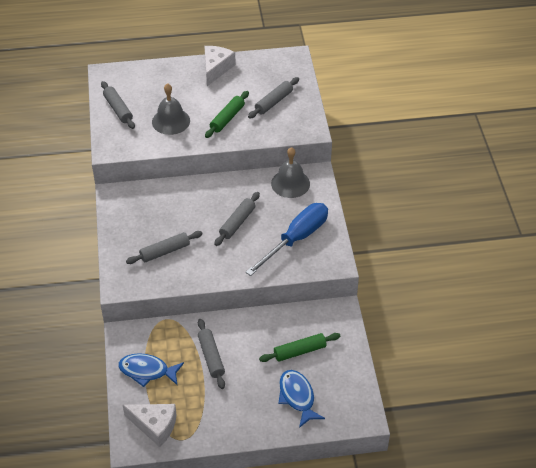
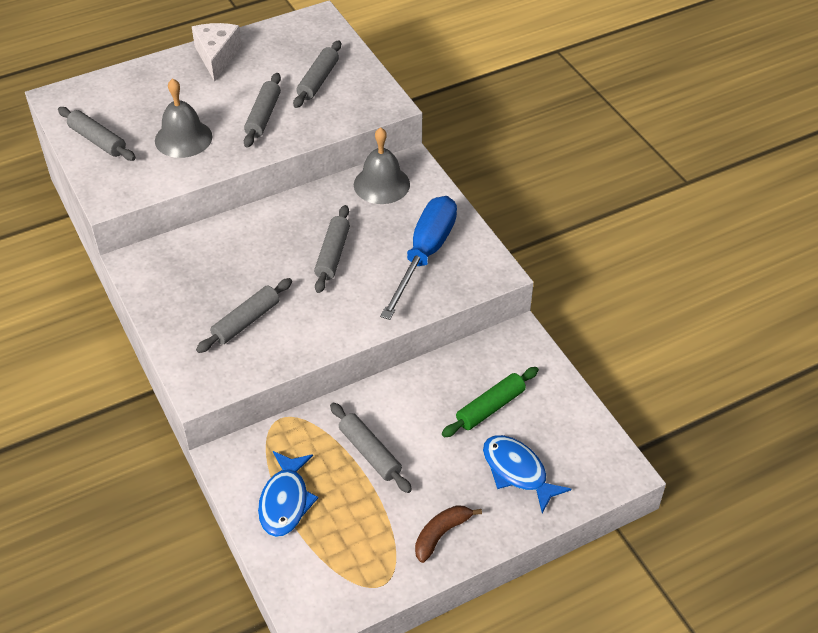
camera: 20 degrees left, 0 degrees up
(147, 371) = (285, 501): blue fish -> blue fish turned 75 degrees counterclockwise
(155, 426) = (332, 578): white cheese -> none
(227, 118) = (263, 116): green rolling pin -> grey rolling pin
(231, 421) = (441, 534): none -> brown banana

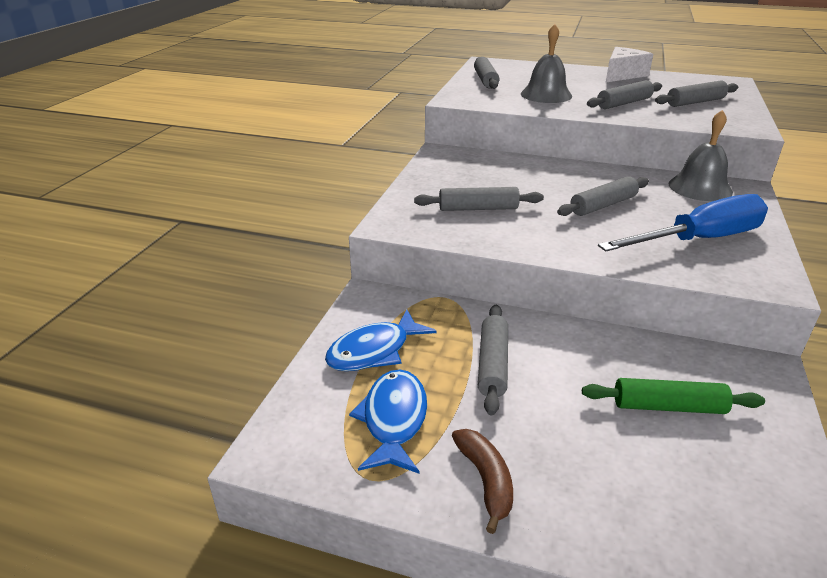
camera: 45 degrees right, 15 degrees down
(441, 534) = (485, 480): brown banana -> brown banana turned 75 degrees clockwise
(517, 472) = (646, 486): blue fish -> blue fish (394, 420)

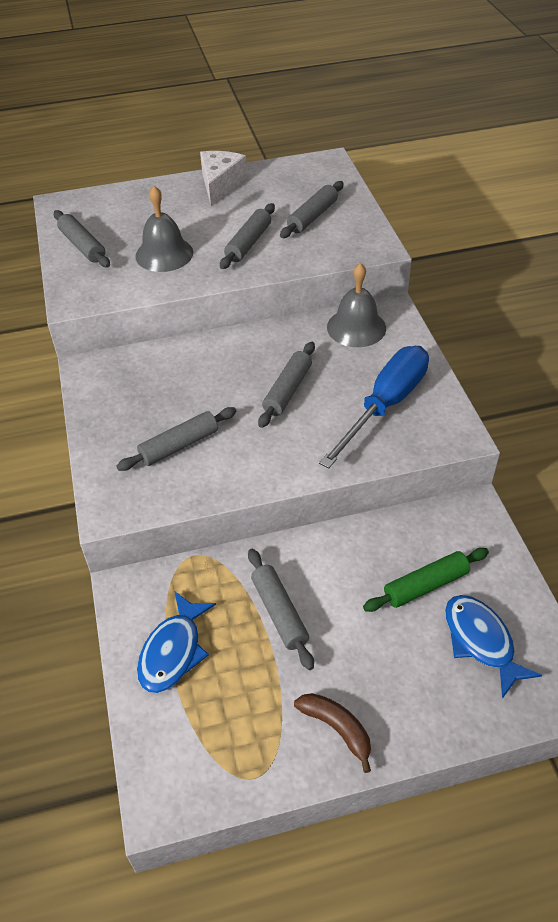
camera: 30 degrees left, 15 degrees up
(394, 420) = (237, 713): blue fish -> blue fish (481, 641)

